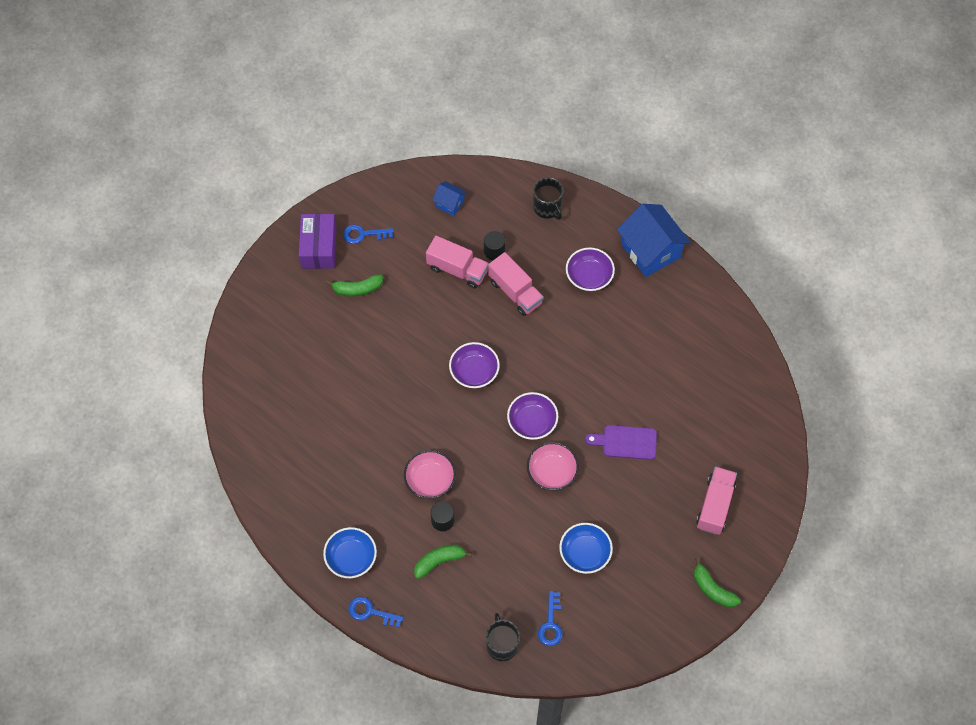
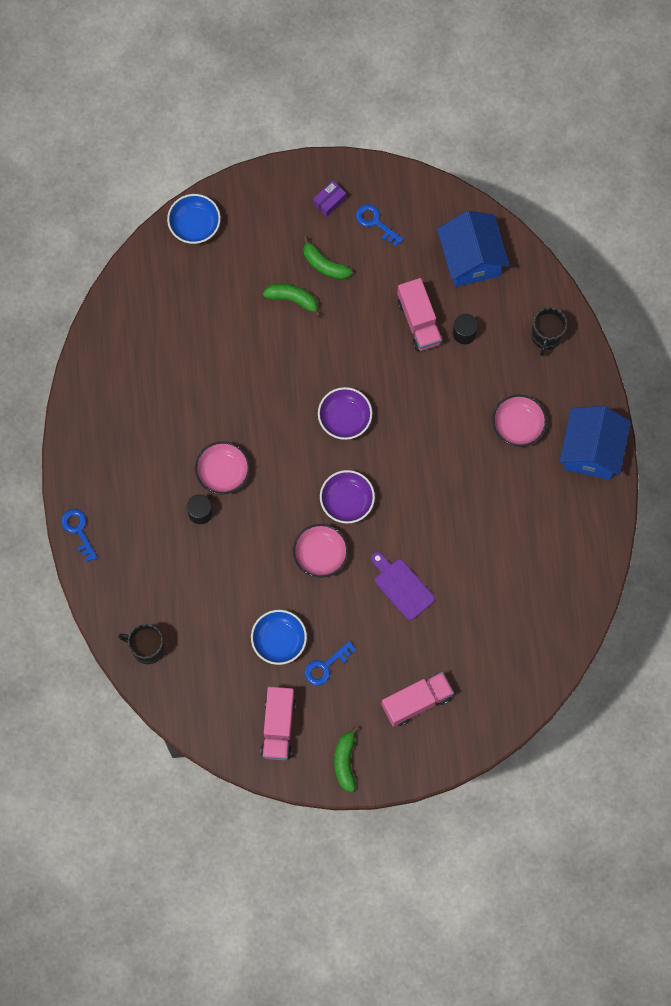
camera: 45 degrees right, 10 degrees up
(319, 247) = (329, 201): purple box -> purple box, size x0.53
(351, 558) = (105, 476): blue bowl -> blue bowl (194, 225)
(439, 561) = (166, 541): green banana -> green banana (293, 299)
(449, 203) = (471, 259): blue house -> blue house, size x2.03
(502, 645) = (147, 648): black mug -> black mug turned 105 degrees counterclockwise
(515, 292) = (445, 383): pink truck -> pink truck (278, 727)
(551, 623) = (198, 668): blue key -> blue key (326, 666)
(589, 276) = (518, 425): purple bowl -> pink bowl

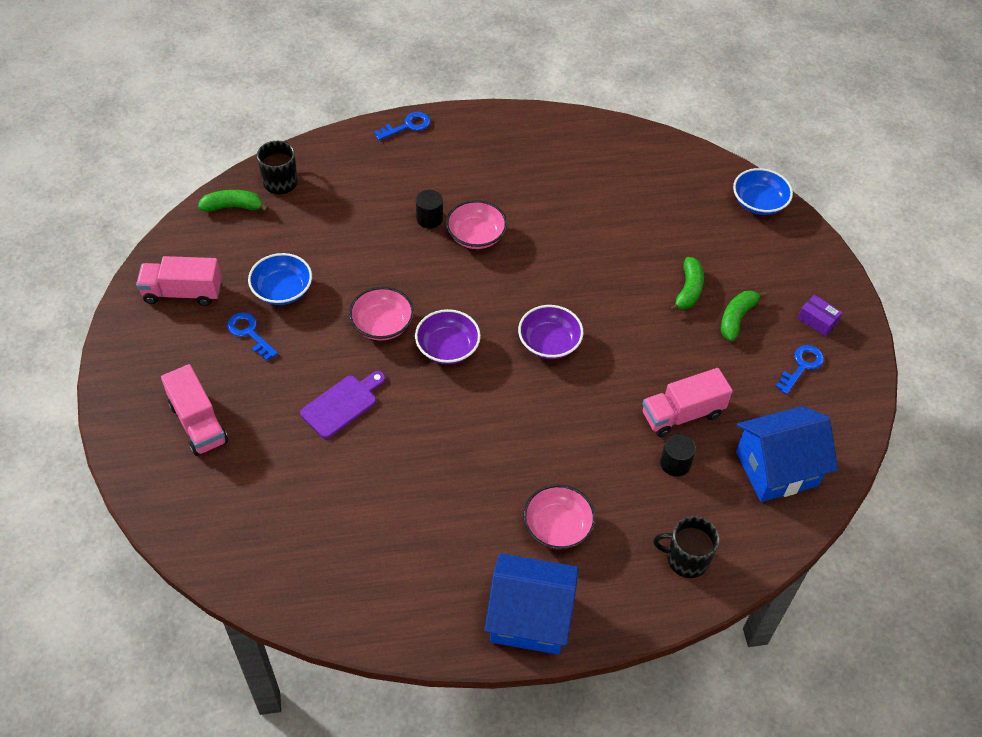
camera: 85 degrees right, 20 degrees down
(345, 761) = (134, 354): green banana -> green banana (233, 207)

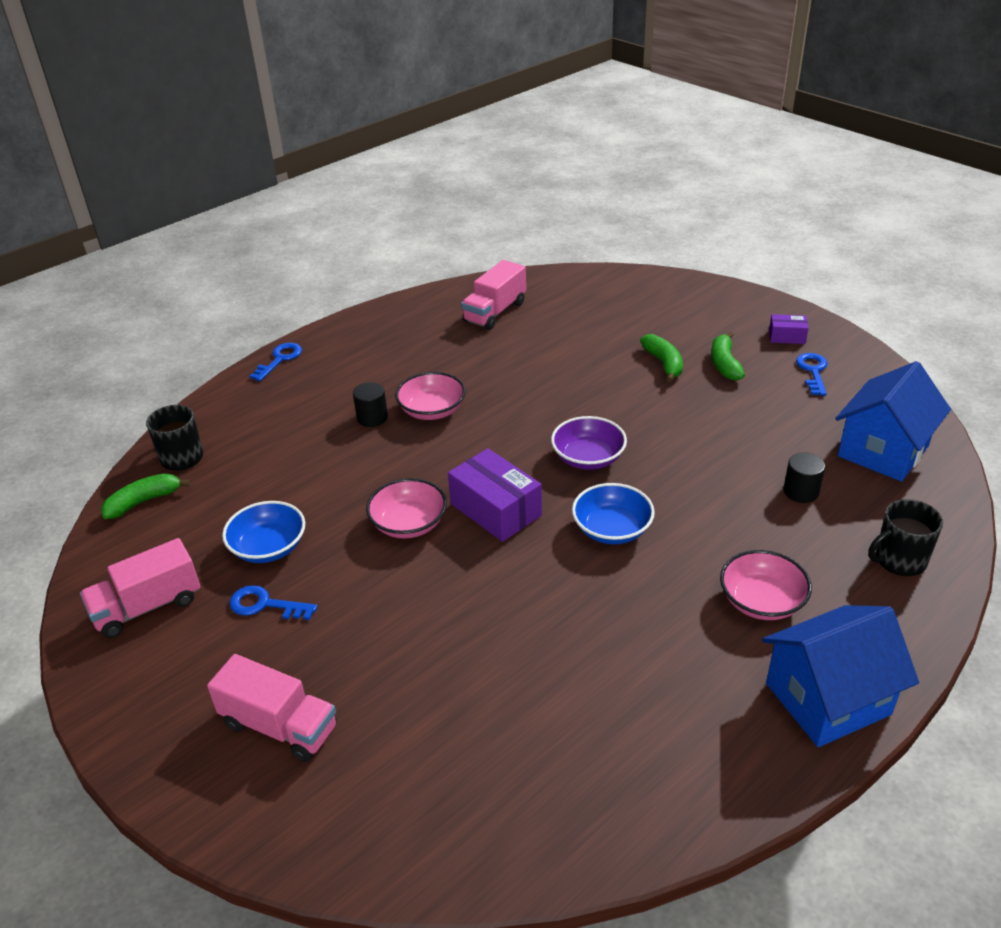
camera: 30 degrees left, 15 degrees down
(342, 404) = (435, 615): purple cutting board -> none
(447, 348) = (495, 509): purple bowl -> purple box
(682, 414) = (762, 452): pink truck -> pink truck (495, 312)
(759, 203) = (651, 283): blue bowl -> blue bowl (612, 529)

